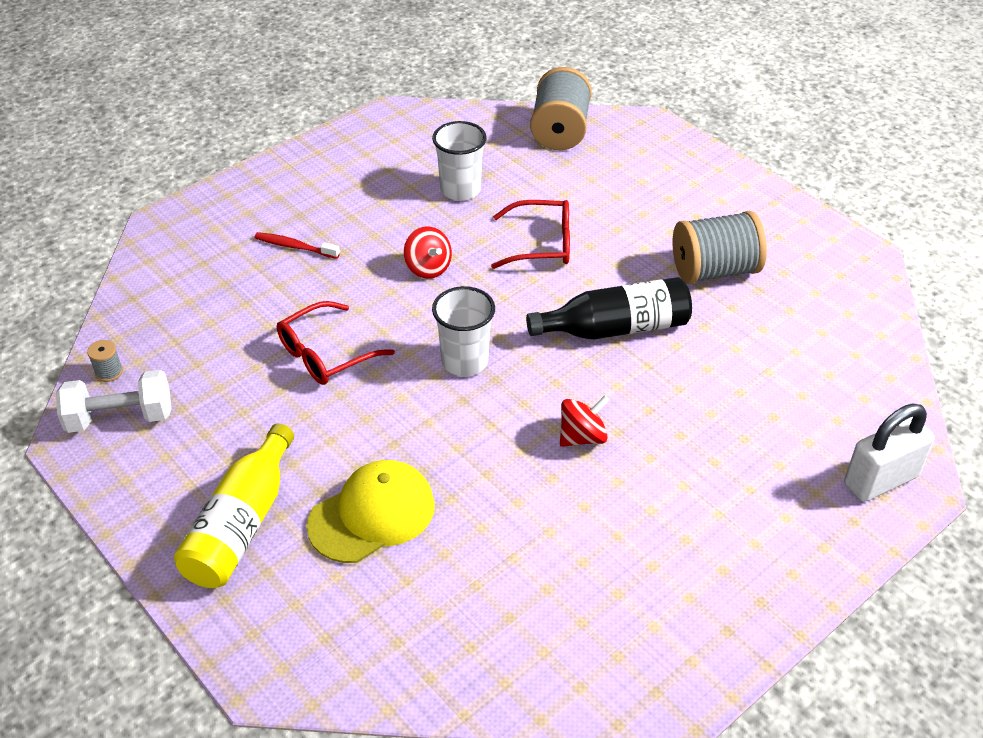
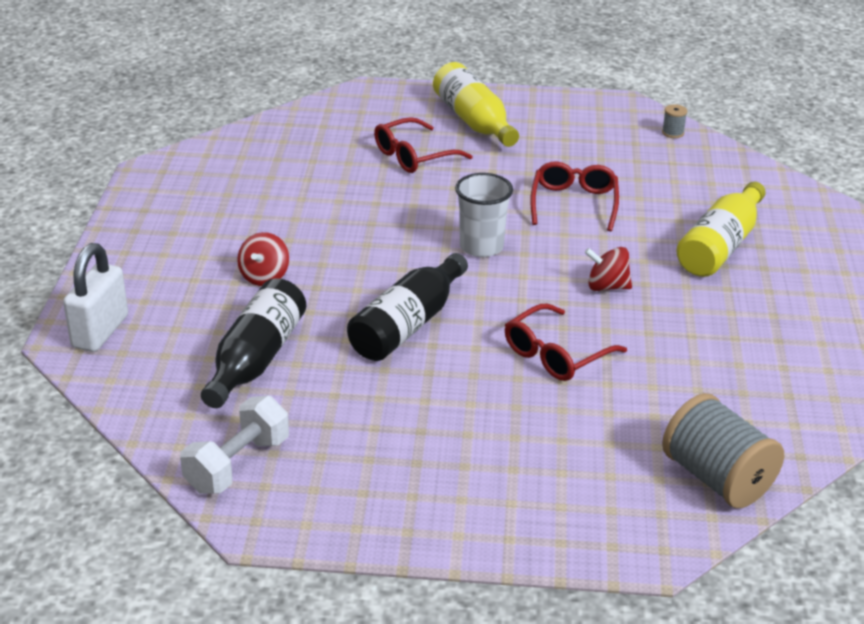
camera: 135 degrees right, 10 degrees down
(120, 418) = (622, 122): white dumbbell -> white dumbbell (237, 464)
(295, 247) = (720, 246): red toothbrush -> yellow bottle
(372, 514) = (413, 156): yellow cap -> red glasses
(460, 190) = (694, 359): white cup -> none
(582, 437) = (342, 249): red spinning top -> red spinning top (264, 277)
(714, 271) = (385, 418): grey spool -> none
(764, 370) = (256, 359): none -> black bottle

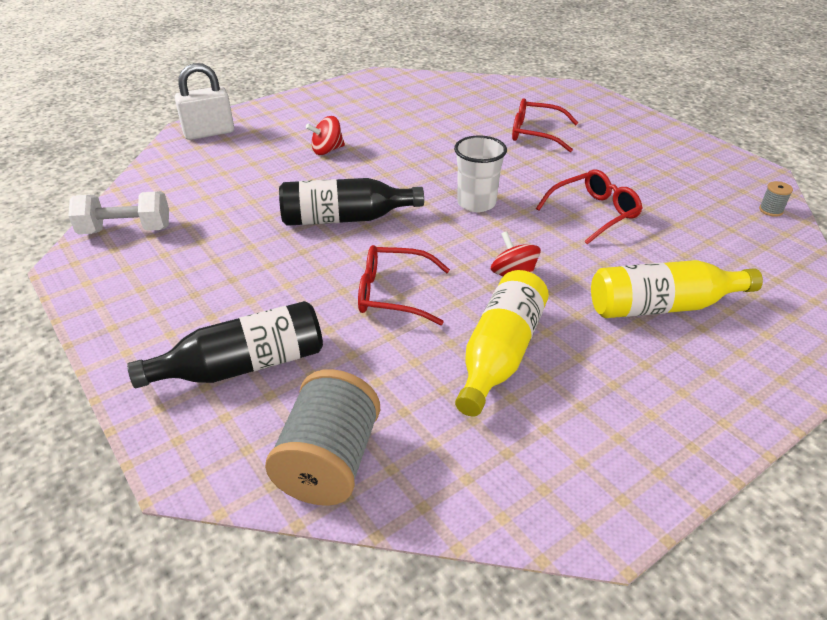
camera: 50 degrees right, 5 degrees up
(256, 359) = (240, 186): black bottle -> black bottle (243, 366)
(474, 121) = (616, 133): yellow bottle -> yellow bottle (500, 353)

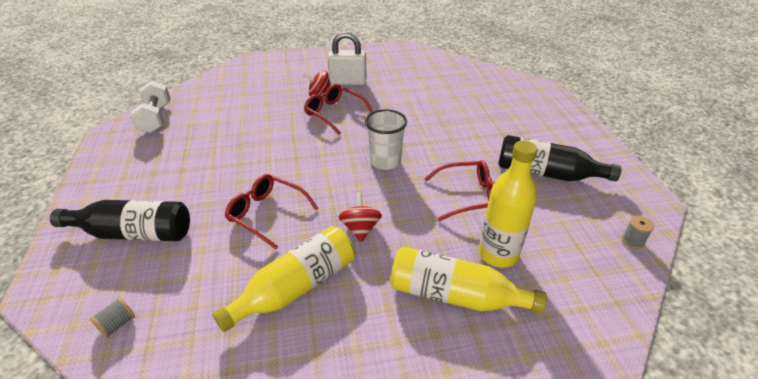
camera: 25 degrees right, 0 degrees up
(126, 230) = (156, 118): white dumbbell -> white dumbbell turned 60 degrees clockwise
(209, 133) = (259, 65): white padlock -> white padlock (348, 82)
(329, 462) = (117, 324): grey spool -> grey spool, size x0.41
(344, 218) = (286, 147): black bottle -> black bottle (546, 173)
(535, 133) = (479, 117): red glasses -> red glasses (334, 113)
(668, 257) = (498, 254): none -> yellow bottle

